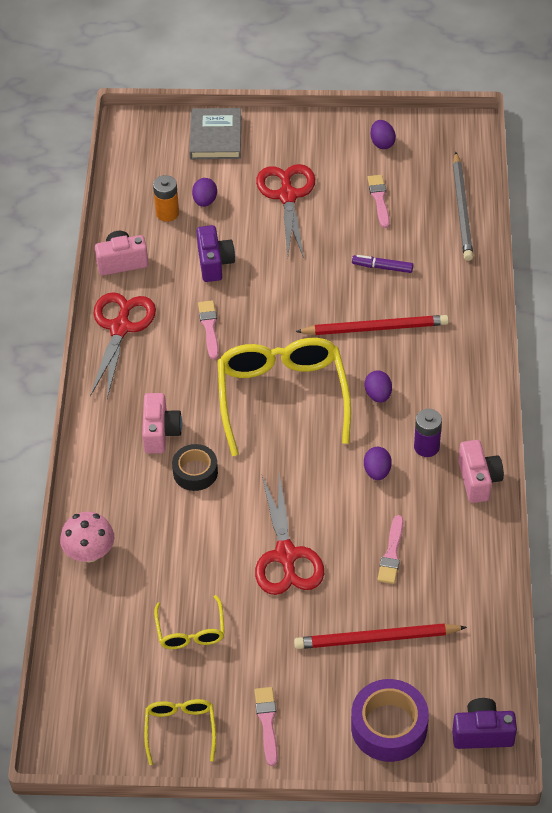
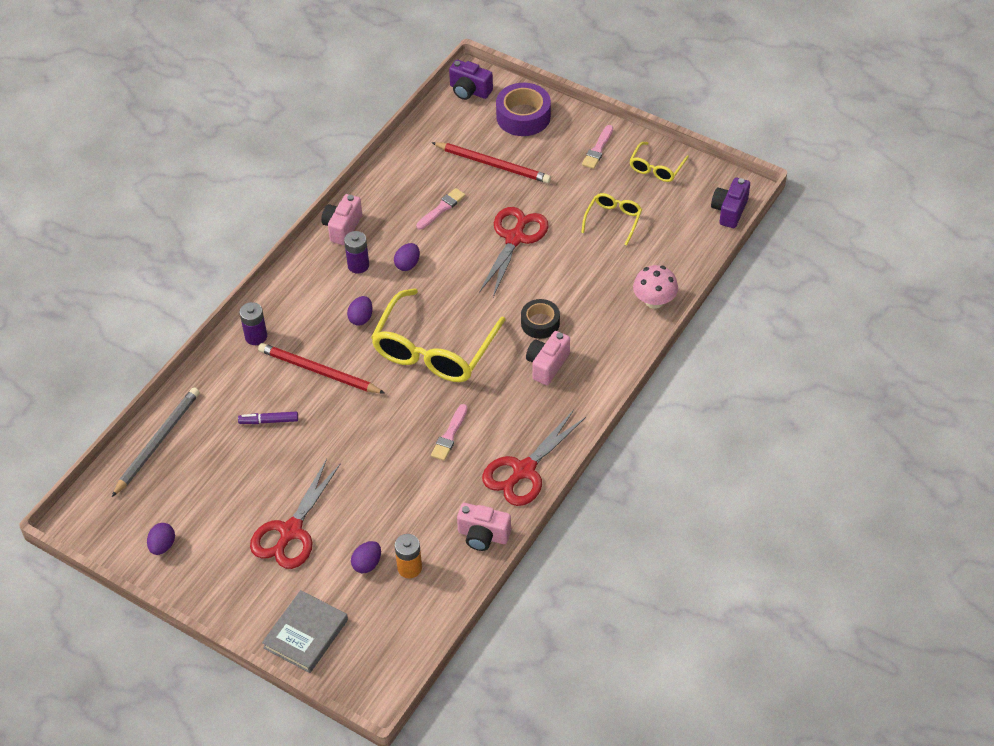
camera: 150 degrees left, 0 degrees up
(214, 263) = (403, 494): purple camera -> purple camera (729, 211)
(379, 199) = (216, 487): pink brush -> none
(382, 267) = (269, 421): purple marker -> purple marker turned 135 degrees clockwise
(462, 332) = (256, 336): none -> purple battery

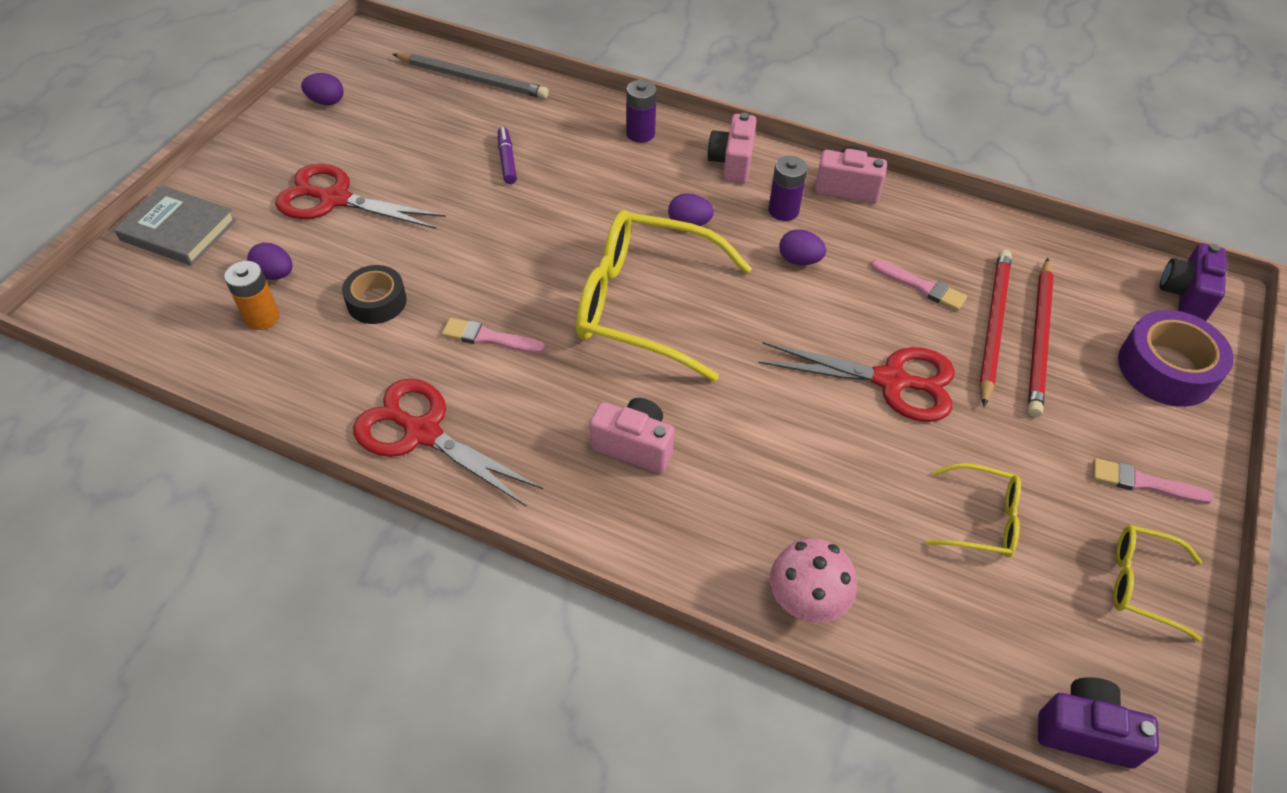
camera: 80 degrees right, 0 degrees up
(319, 371) = (591, 195): red pencil -> red pencil (993, 326)
(483, 535) = (306, 393): pink camera -> pink camera (732, 163)
(540, 323) = (720, 429): black tape -> black tape (377, 302)

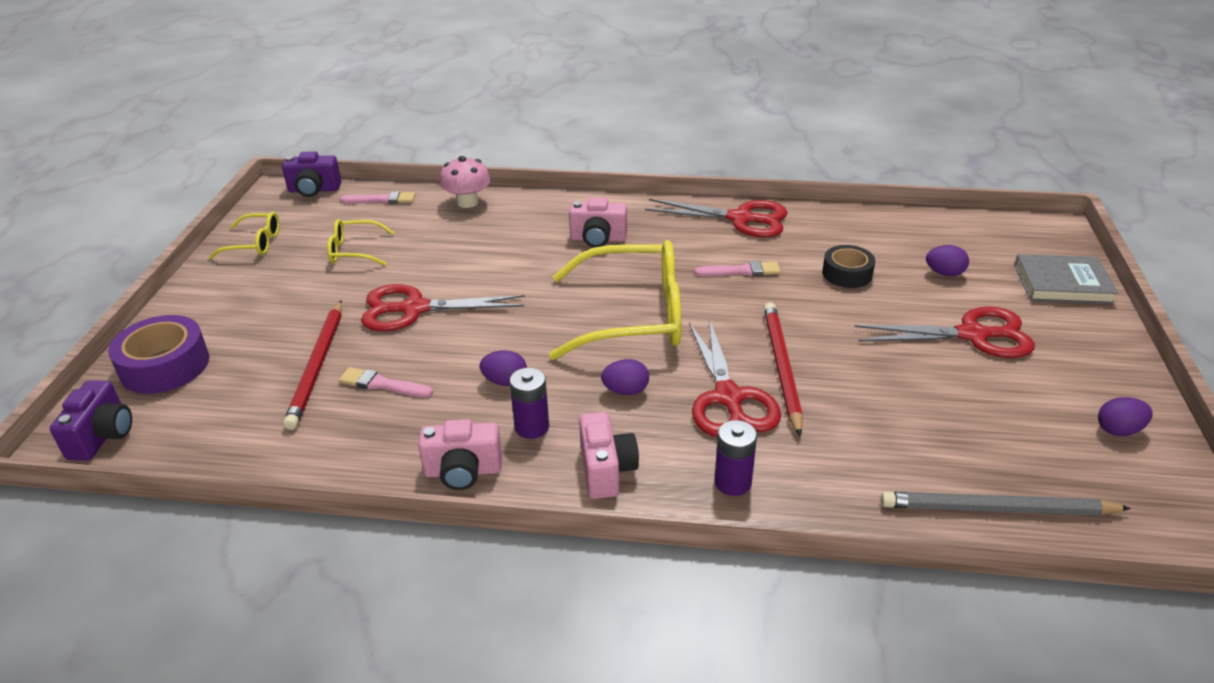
camera: 165 degrees right, 15 degrees down
(262, 317) = (917, 248): orange battery -> none
(507, 160) = (854, 411): purple marker -> none
(602, 195) = (728, 398): none -> red scissors
(1039, 338) = (276, 365): red pencil -> red pencil (781, 368)
(1144, 483) = (227, 289): pink brush -> pink brush (382, 200)

